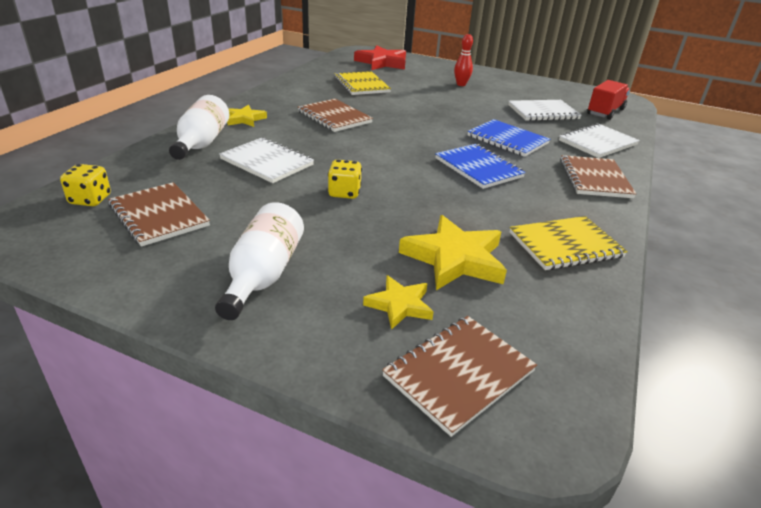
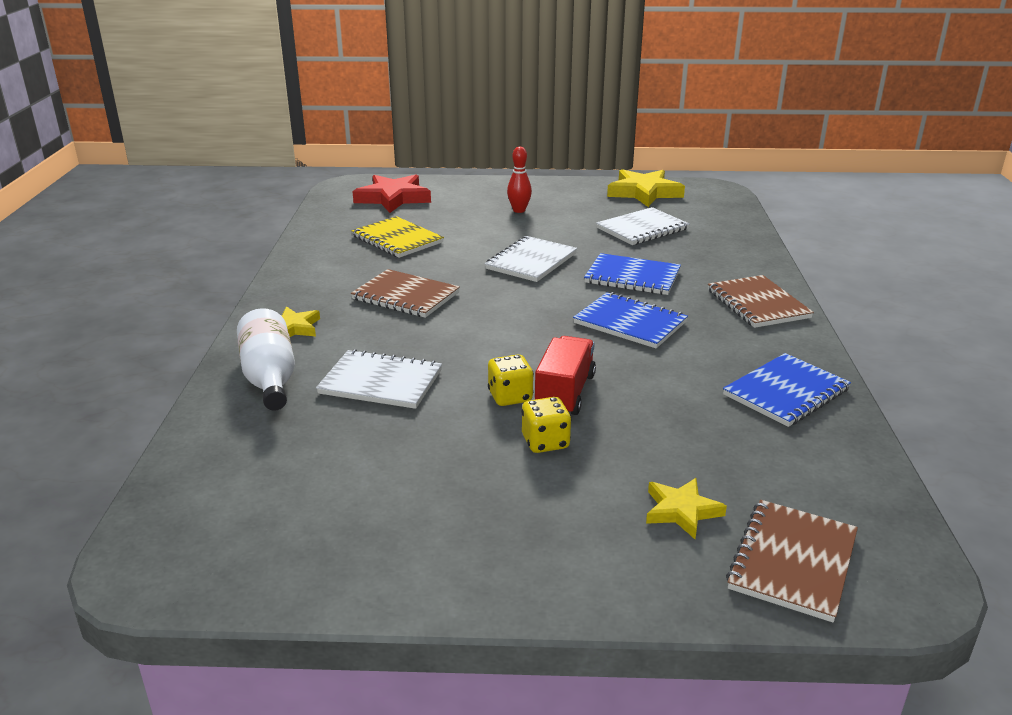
camera: 20 degrees left, 5 degrees down
(90, 200) = (204, 498): yellow dice -> yellow dice (545, 442)
(159, 216) = (317, 492): brown notebook -> none
(263, 275) = (511, 524): white bottle -> none
(454, 258) = (692, 441): yellow star -> yellow star (644, 192)
(565, 245) = (786, 392): yellow notebook -> blue notebook
(597, 143) = (728, 256): white notebook -> white notebook (531, 261)
(605, 112) = (707, 212): red truck -> red truck (565, 393)

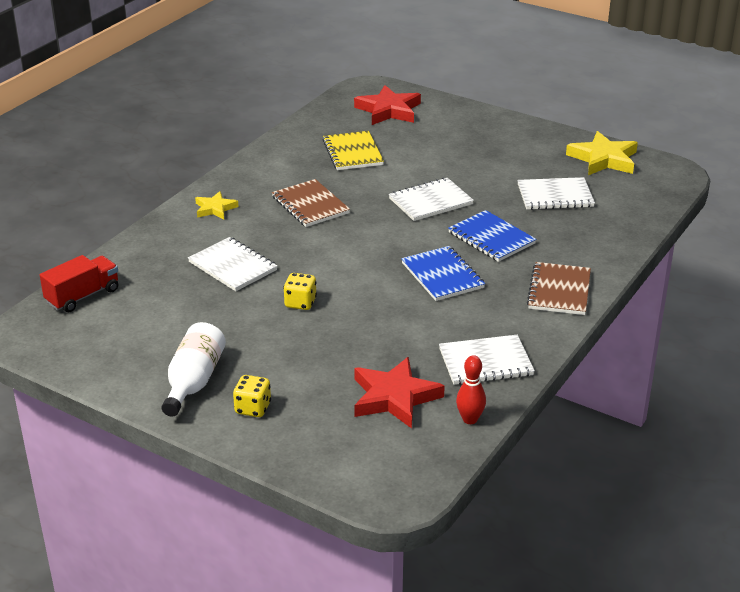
camera: 30 degrees right, 5 degrees up
(270, 378) = (171, 241): white bottle -> white bottle (193, 381)
(519, 210) = (475, 149): red bowling pin -> red bowling pin (470, 419)
(545, 442) = (289, 340): yellow dice -> yellow dice (253, 408)
(565, 393) = (337, 312): red truck -> red truck (83, 296)
(681, 511) = (321, 408): yellow star -> none
(746, 465) = (394, 397): none -> red star
(786, 392) = (485, 362): blue notebook -> white notebook
(792, 561) = (349, 458): brown notebook -> none

